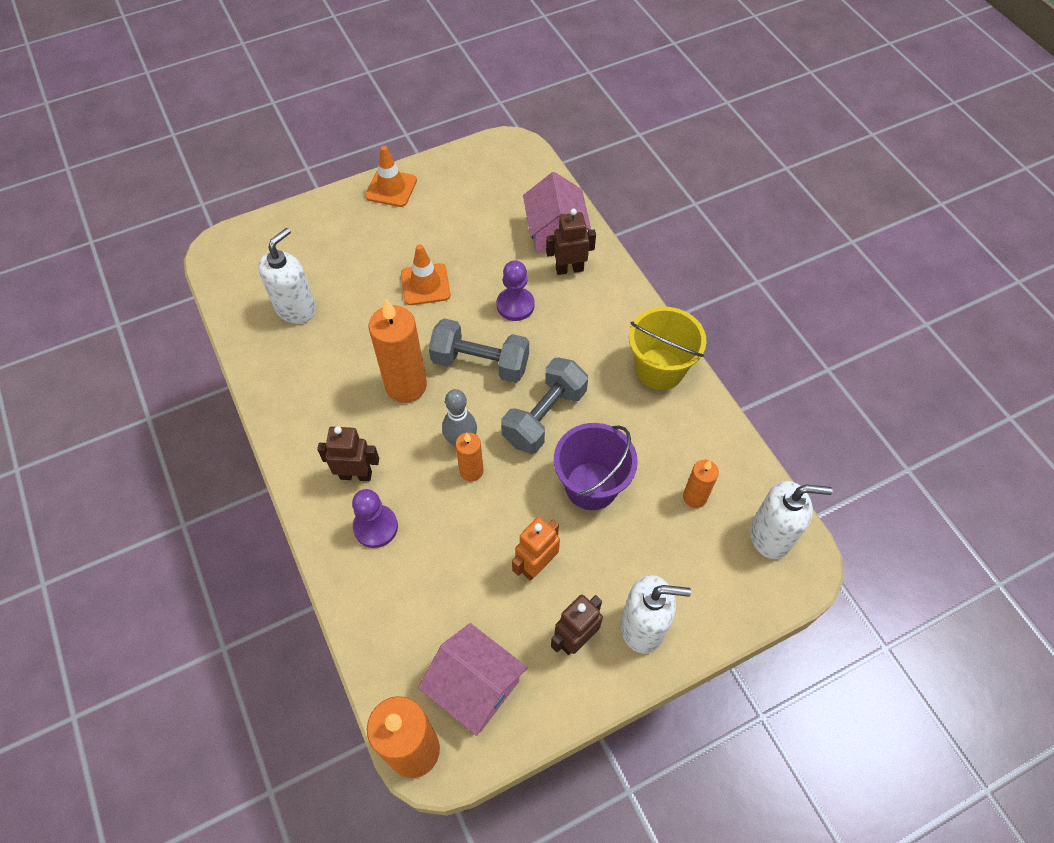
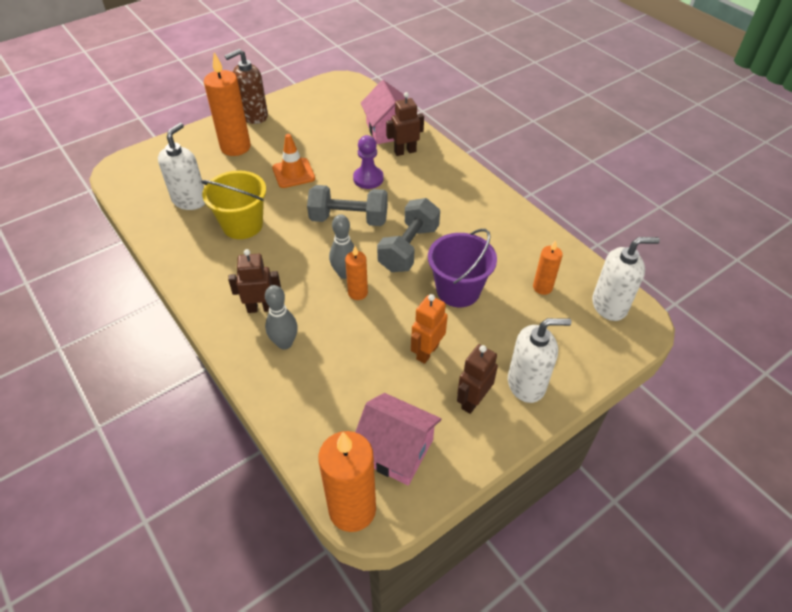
camera: 10 degrees left, 10 degrees down
(375, 527) = (285, 343): purple pawn -> grey bowling pin
(391, 188) = (254, 116): orange traffic cone -> brown soap dispenser
(406, 385) = (291, 241): orange candle -> orange candle (235, 147)
(659, 369) = (491, 206): yellow bucket -> yellow bucket (242, 225)

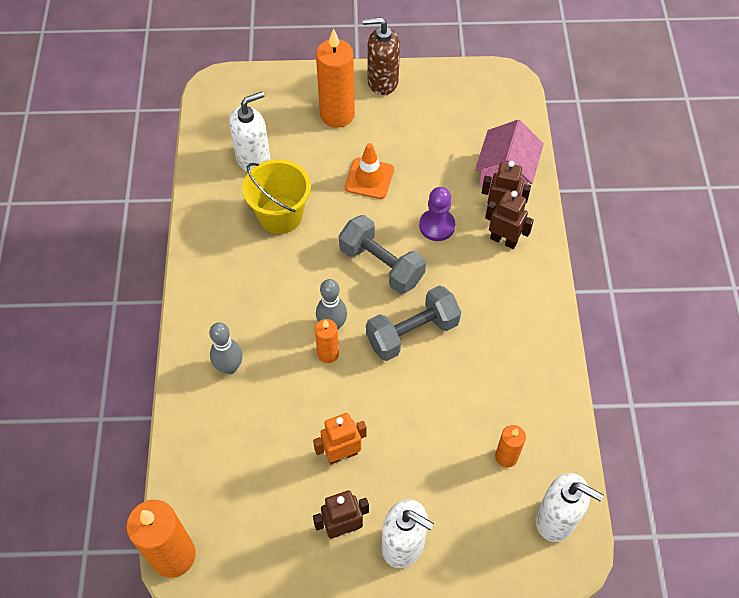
camera: 35 degrees right, 10 degrees up
(260, 308) = (234, 318): brown robot -> brown robot (503, 240)
(396, 450) = (244, 529): pink house -> none
(458, 290) = (421, 408): purple bucket -> none

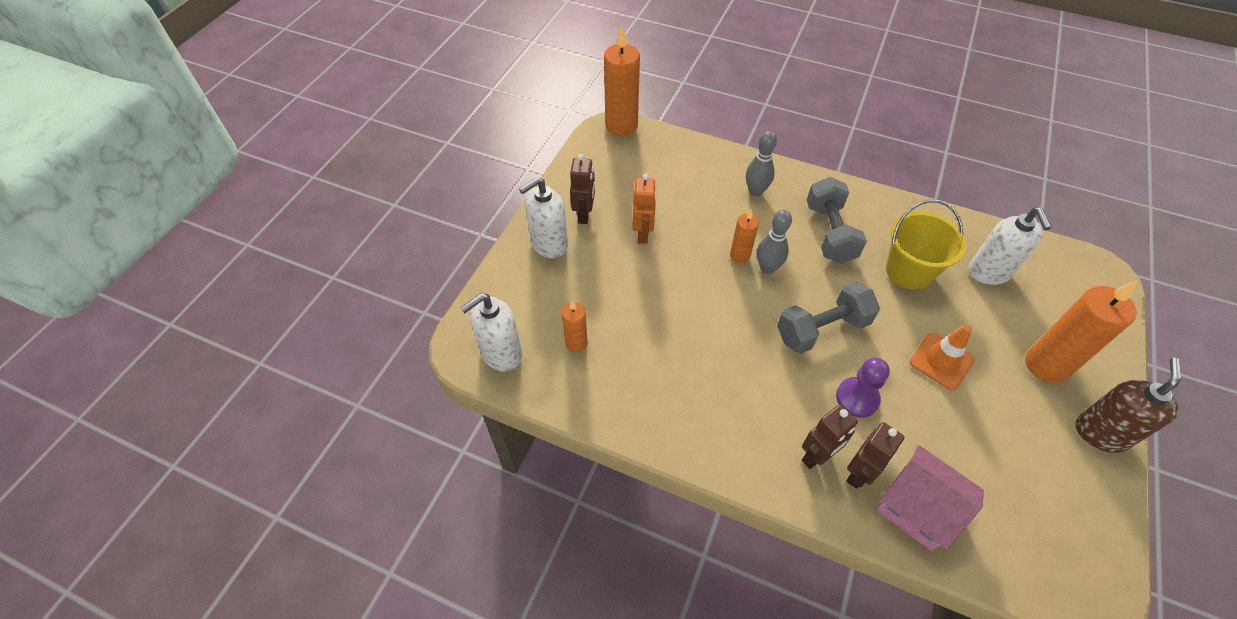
camera: 115 degrees right, 5 degrees down
(412, 333) = (734, 324): grey dumbbell -> grey dumbbell (829, 233)

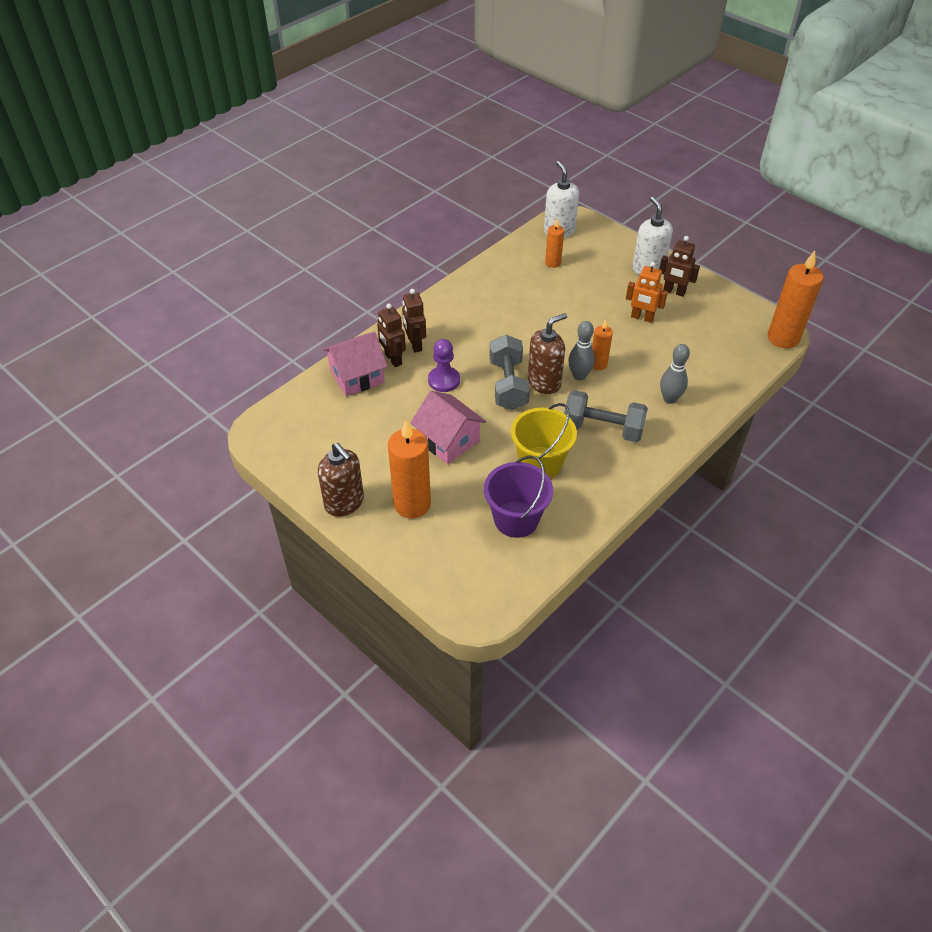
camera: 110 degrees right, 5 degrees down
(797, 296) = (544, 382): none -> brown soap dispenser
(941, 361) = (448, 440): orange traffic cone -> pink house
(989, 272) = (516, 519): white soap dispenser -> purple bucket

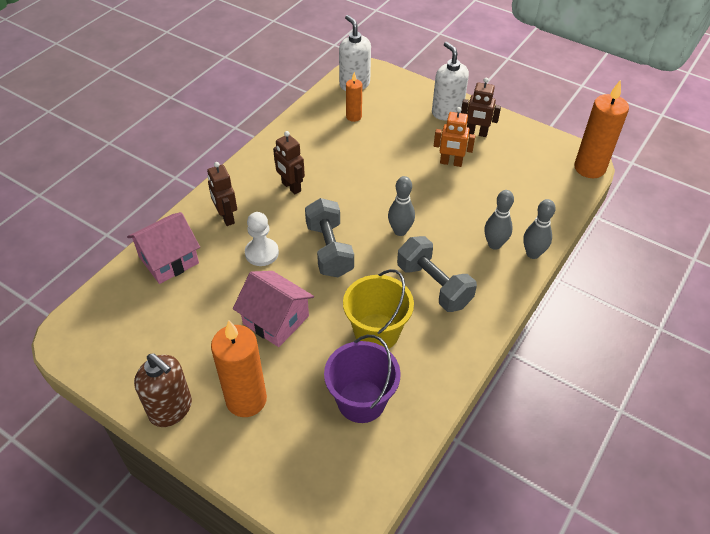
camera: 10 degrees left, 0 degrees up
(393, 359) = (205, 236): brown robot -> brown robot (291, 187)
(444, 380) = (262, 253): purple pawn -> white pawn
(544, 382) = (366, 242): brown soap dispenser -> none
(598, 364) = (417, 216): orange candle -> none
(602, 429) = (433, 285): grey dumbbell -> grey dumbbell turned 45 degrees clockwise
(706, 412) = (533, 254): none -> grey bowling pin

